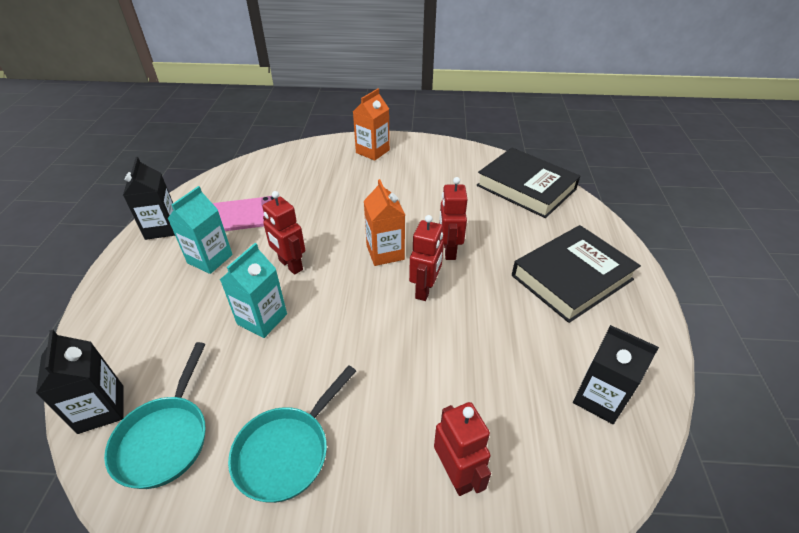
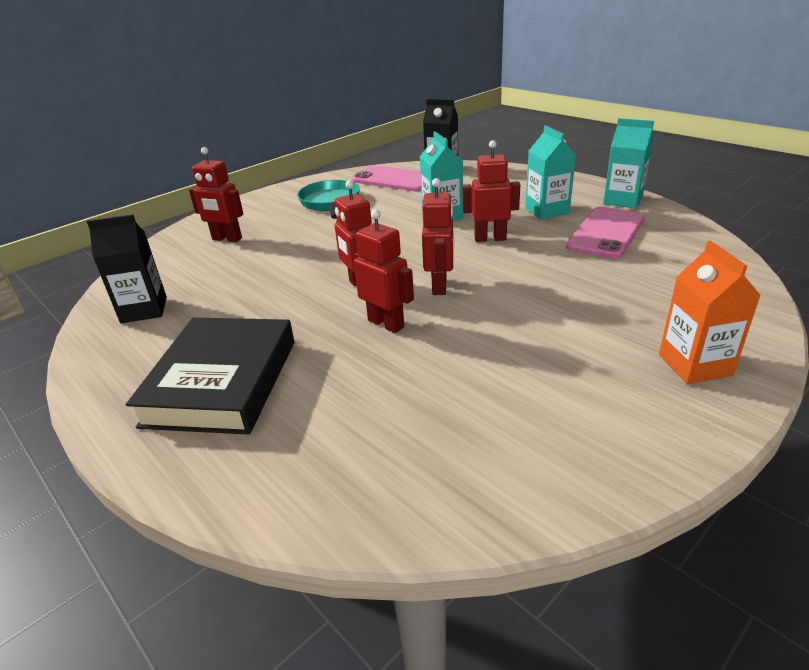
camera: 135 degrees right, 10 degrees down
(162, 228) = (623, 200): black carton -> turquoise carton
(165, 438) = (394, 179): turquoise pan -> pink phone
(385, 252) = (440, 286): orange carton -> red robot
(526, 187) = (405, 477): black book -> none

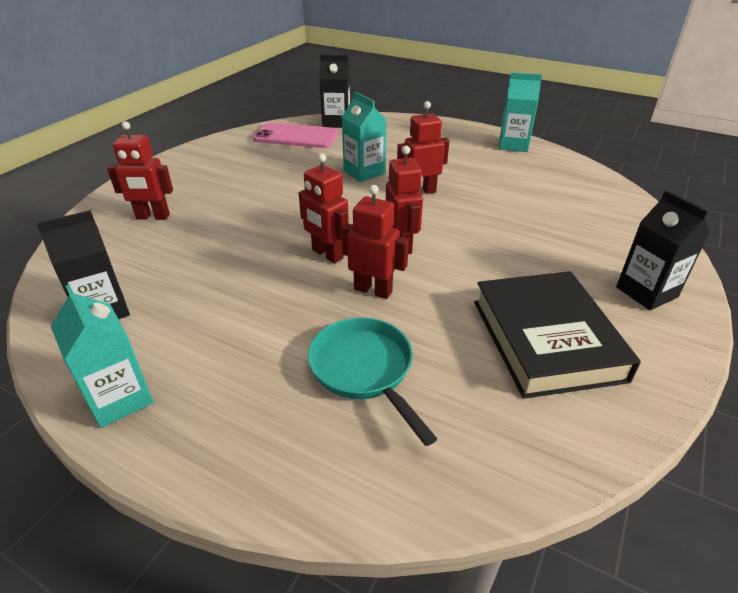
camera: 20 degrees left, 5 degrees up
(222, 382) = (242, 378): black book -> black book (546, 339)
(330, 203) = (244, 166): turquoise pan -> turquoise pan (365, 370)
(547, 211) = (455, 160): turquoise carton -> turquoise carton (119, 399)
(606, 233) = (516, 177): pink phone -> none
(694, 365) = (646, 292): orange carton -> black carton

